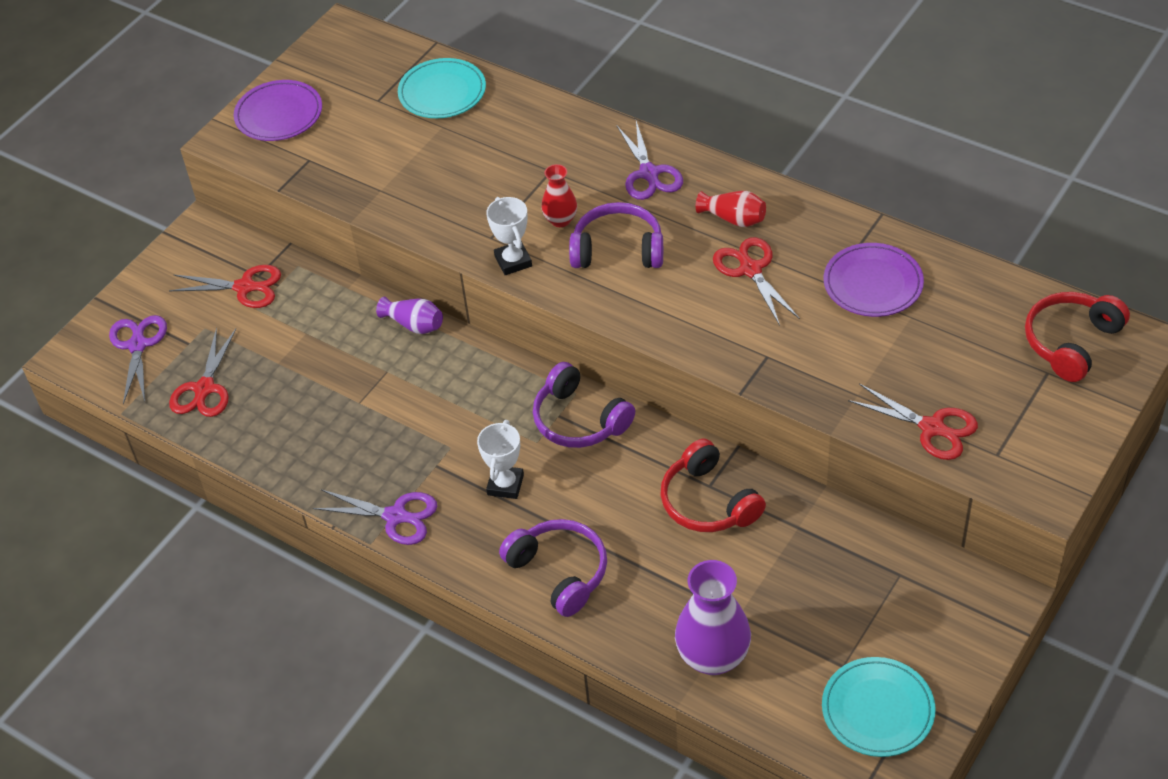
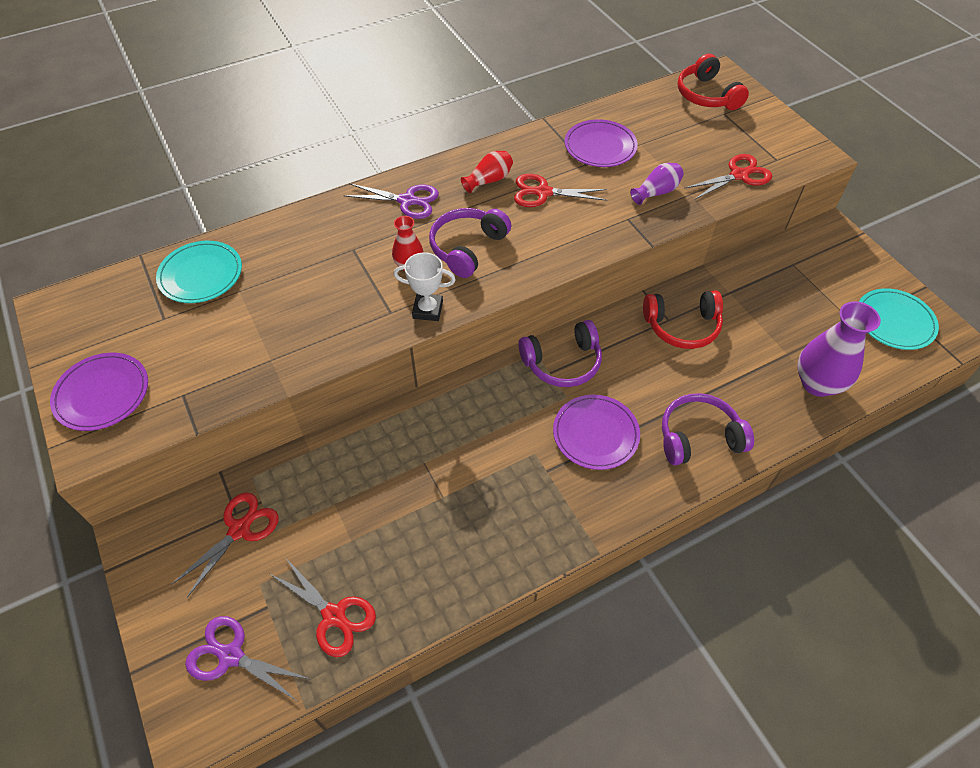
camera: 65 degrees left, 5 degrees up
(395, 516) = (582, 522): purple scissors -> none
(414, 324) = (389, 422): purple vase -> purple vase (656, 192)
(505, 485) = (595, 434): white trophy -> purple plate

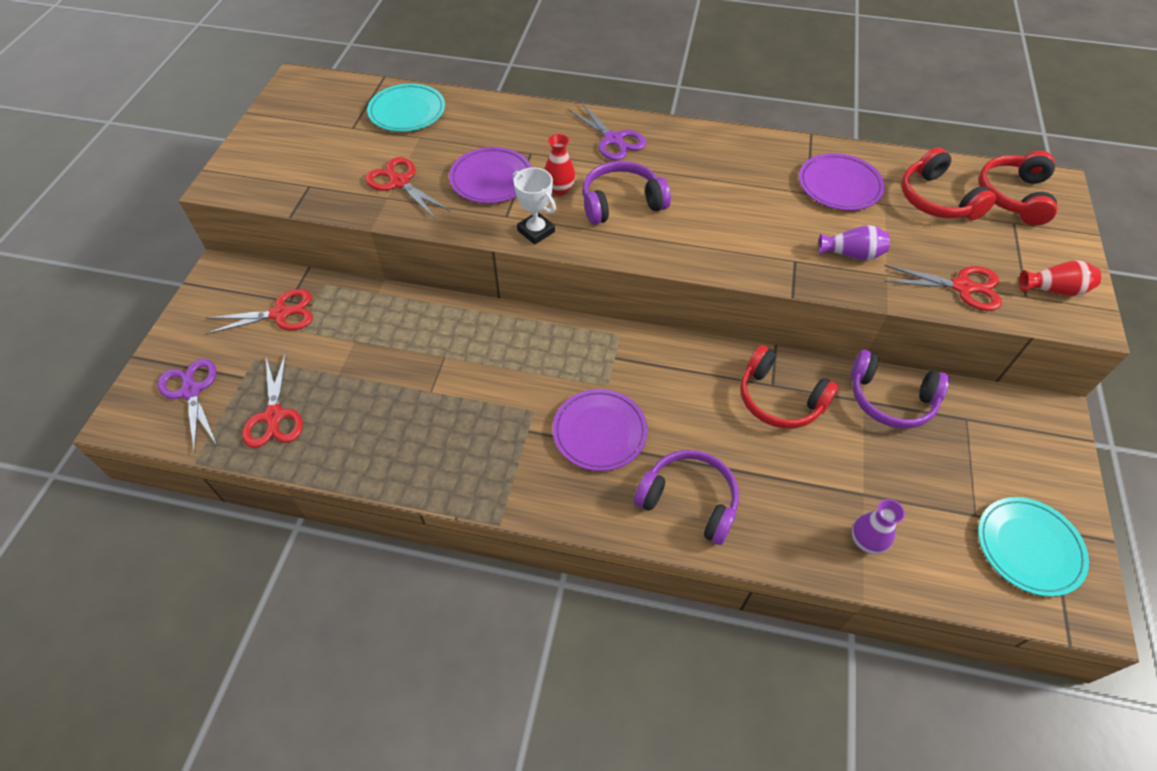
camera: 40 degrees right, 0 degrees up
(102, 394) = (265, 154): purple plate -> purple plate (491, 179)
(489, 180) = (701, 159): red vase -> red vase (1054, 289)
(543, 192) = (738, 195): red scissors -> red scissors (399, 182)
(562, 362) = (634, 356): purple headphones -> purple headphones (890, 399)
(667, 123) = (937, 199): none -> red headphones
(817, 383) = (866, 542): purple vase -> purple vase, size x0.55

